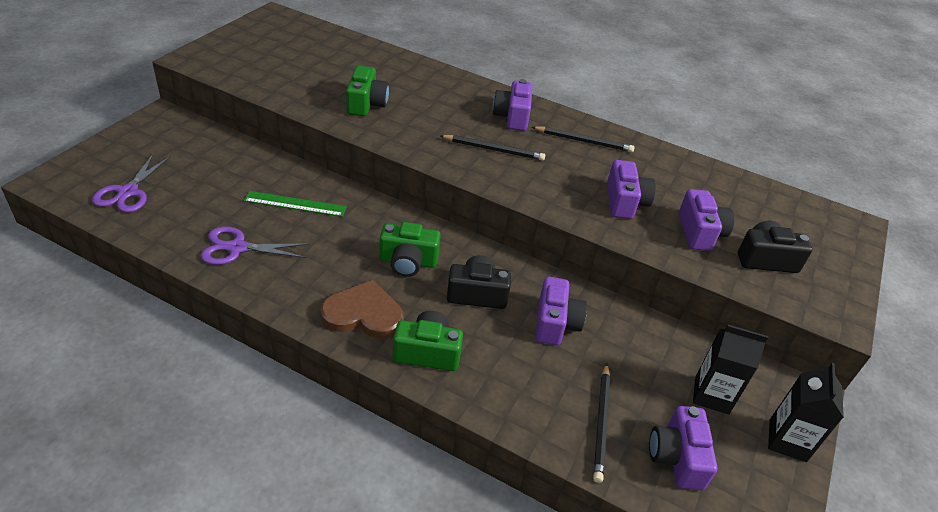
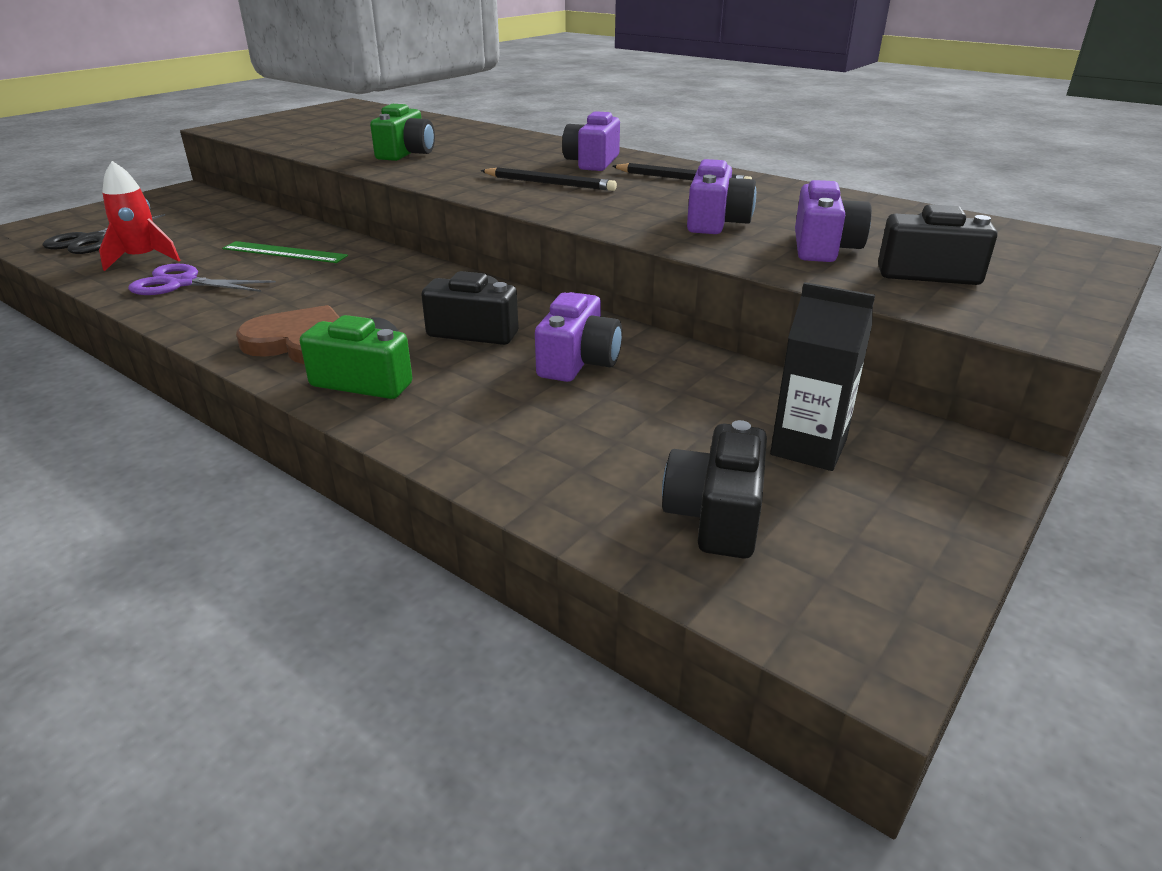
camera: 15 degrees right, 10 degrees down
(128, 192) = (92, 240): purple scissors -> black scissors
(187, 217) = (143, 259): none -> red rocket
(408, 261) = (397, 300): green camera -> none
(601, 423) = (599, 467): black pencil -> none
(677, 457) = (716, 515): purple camera -> black camera
(787, 440) = (937, 510): black carton -> none

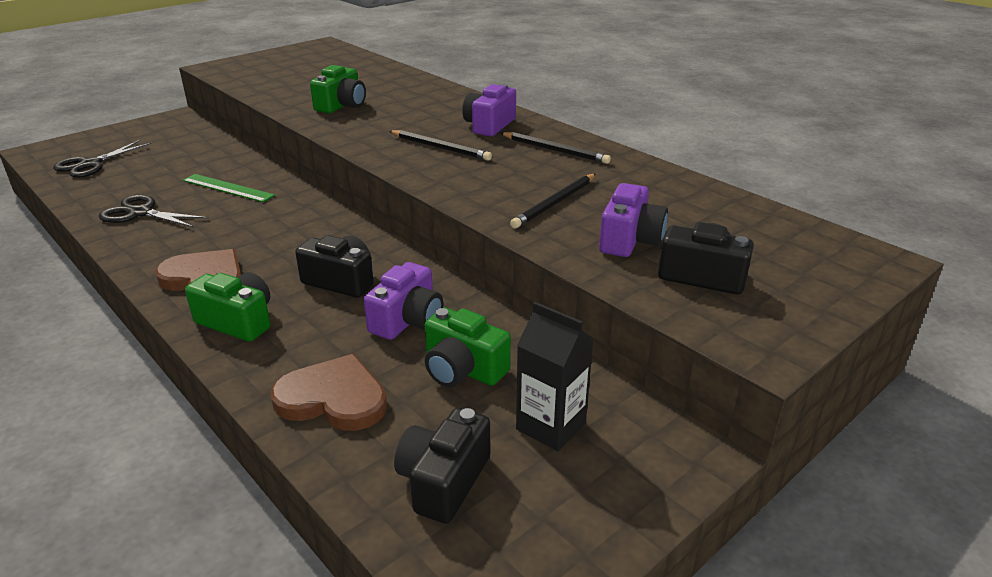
camera: 10 degrees right, 0 degrees up
(143, 259) = (121, 186): red rocket -> none
(182, 283) = (140, 213): purple scissors -> black scissors
(531, 446) = (333, 398): none -> brown heart
(672, 403) = (463, 369): none -> green camera
(716, 222) = (555, 203): purple camera -> black pencil

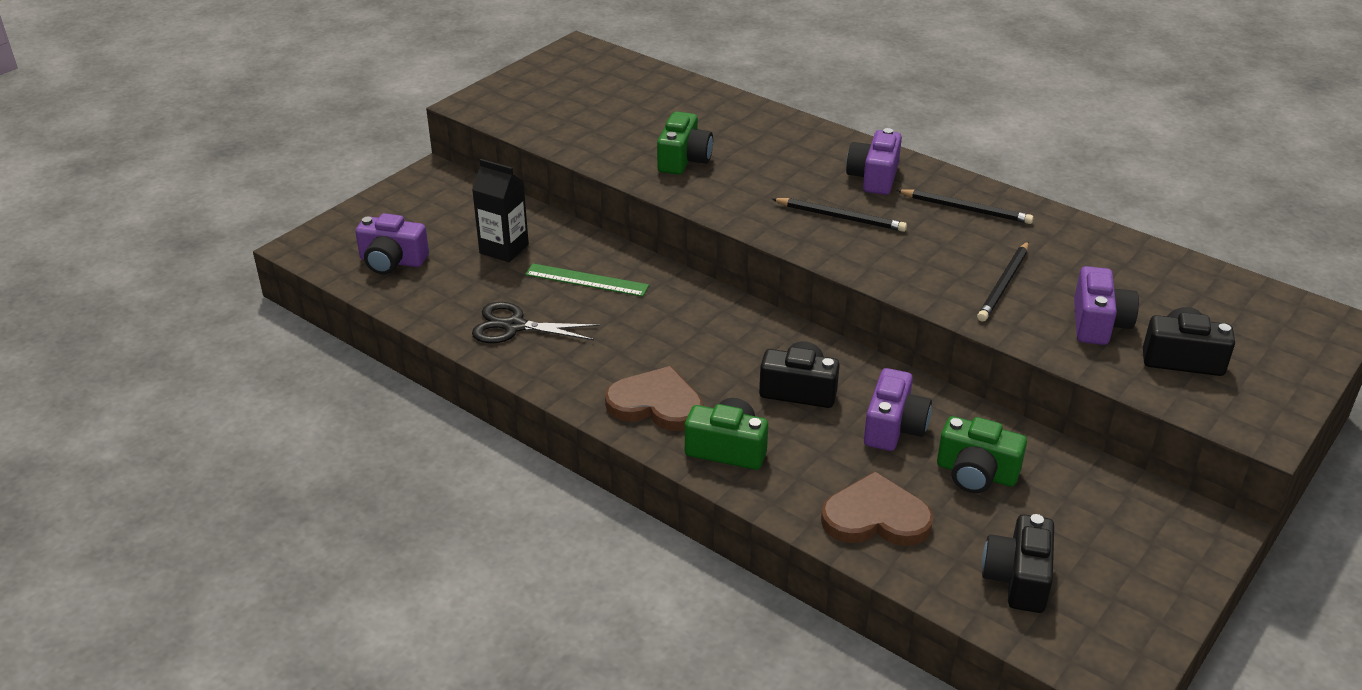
camera: 10 degrees left, 5 degrees up
(91, 164) = (392, 261): black scissors -> purple camera
(551, 426) = (1082, 518): black carton -> black carton (504, 249)

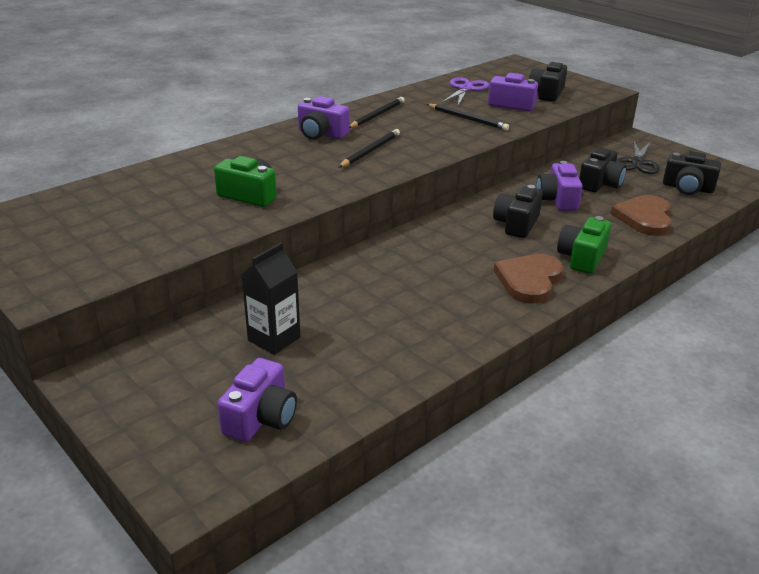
camera: 80 degrees left, 5 degrees down
(514, 326) = (409, 341): black scissors -> black scissors (637, 162)
(586, 280) = (348, 296): green ruler -> none
(894, 427) = (557, 200): purple camera -> purple camera turned 120 degrees counterclockwise
(976, 473) = (600, 184): green camera -> black camera
(1136, 275) = (465, 89): none -> purple scissors

